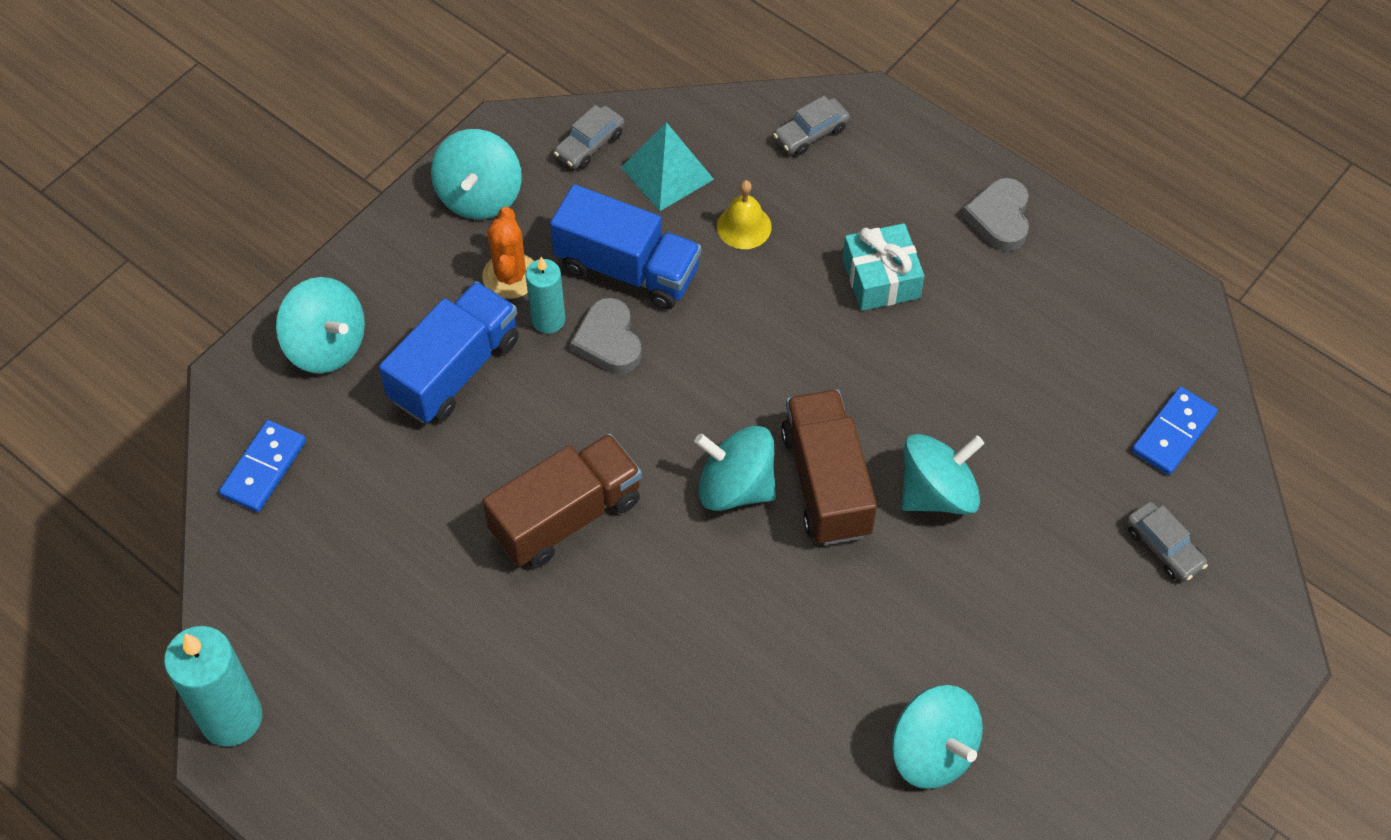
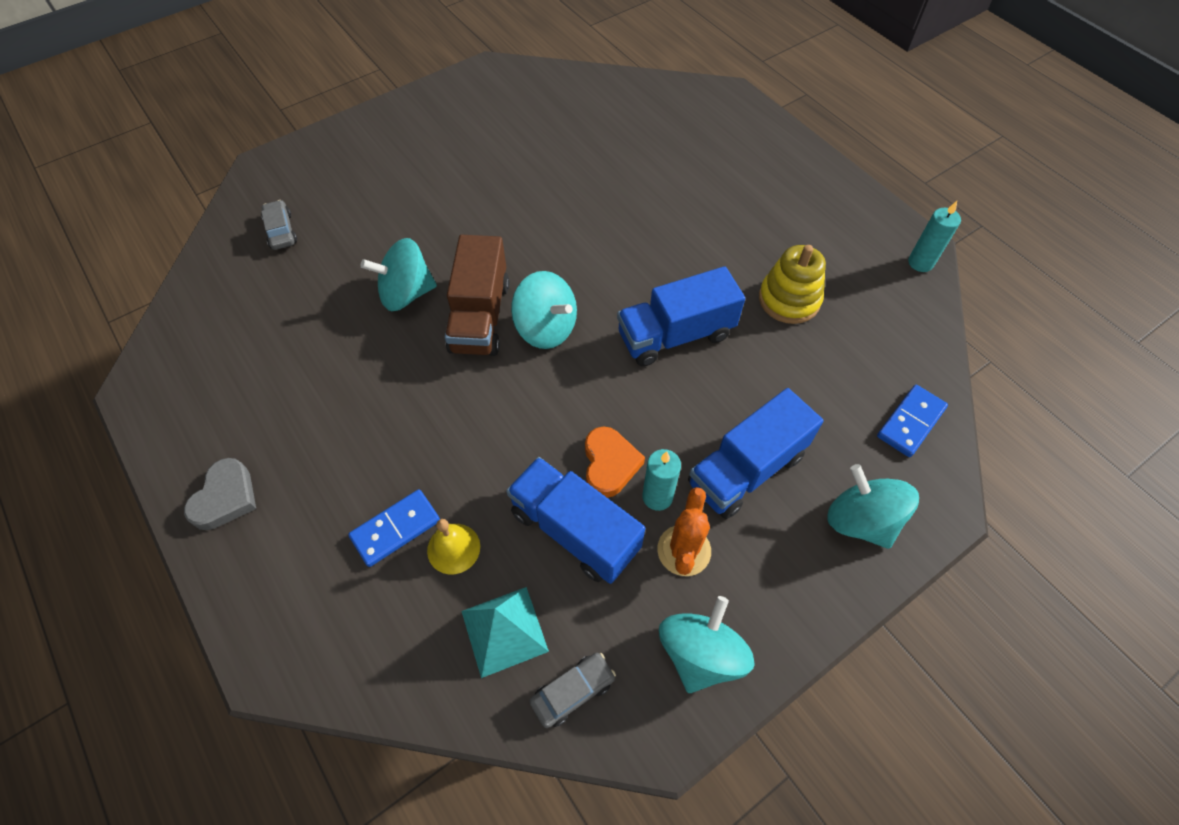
camera: 165 degrees left, 0 degrees up
(231, 717) = (920, 263): turquoise candle -> turquoise candle, size x0.60
(421, 607) = (789, 299): none -> yellow stacking toy
(566, 516) = (675, 335): brown truck -> blue truck
(608, 341) = (609, 464): grey heart -> orange heart
(811, 133) = (343, 642): grey car -> none
(881, 278) = (359, 465): turquoise gift -> none
(932, 752) = (486, 163): turquoise spinning top -> none
(1173, 433) = (220, 295): blue domino -> blue domino (395, 529)

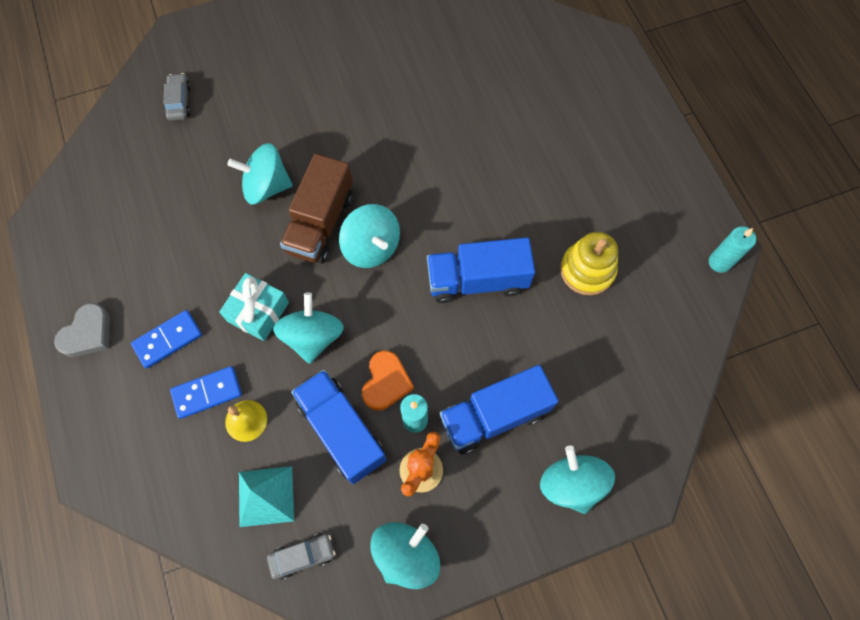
camera: 15 degrees right, 10 degrees up
(434, 424) = (258, 312): none -> turquoise gift
(507, 435) = (313, 336): none -> turquoise spinning top
(910, 422) = (647, 410): blue domino -> blue domino (168, 340)

